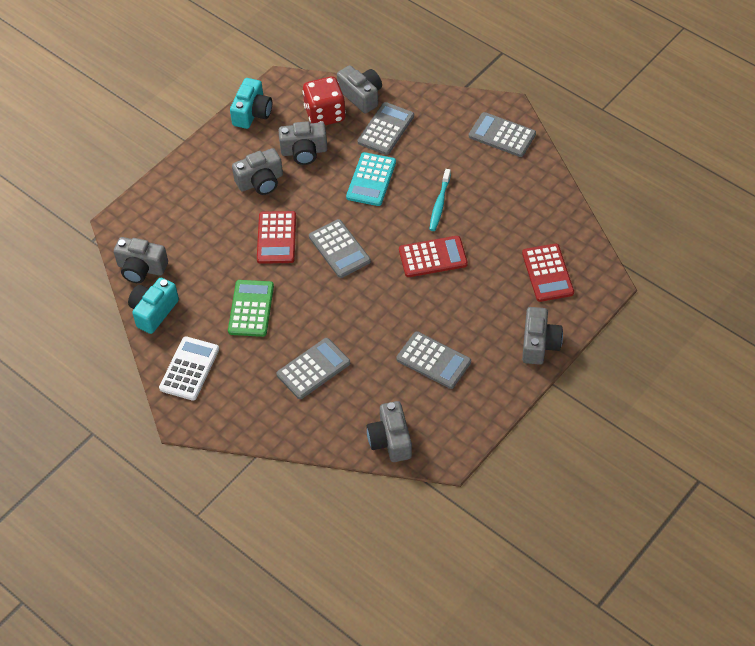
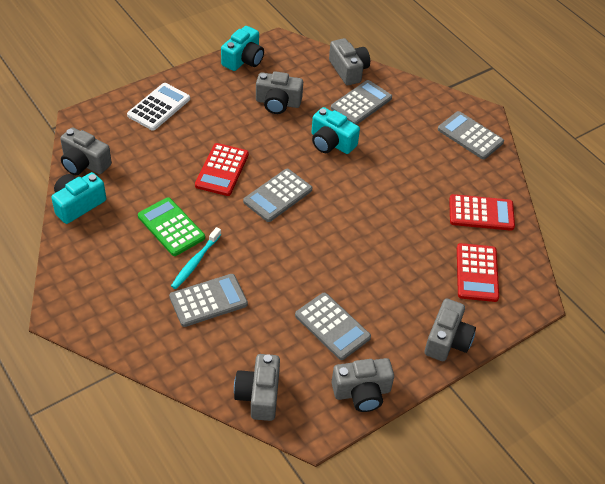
camera: 10 degrees right, 5 degrees down
(189, 369) = (88, 267): white calculator -> white calculator (159, 107)
(251, 309) = (171, 227): green calculator -> green calculator turned 60 degrees counterclockwise
(260, 181) = (227, 118): grey camera -> grey camera (362, 392)
(325, 114) = (309, 77): red dice -> none
(339, 249) = (277, 195): grey calculator -> grey calculator turned 60 degrees clockwise
(371, 180) = (331, 142): turquoise calculator -> turquoise camera
(433, 257) = (366, 227): red calculator -> red calculator (481, 213)
(439, 204) = (389, 180): turquoise toothbrush -> turquoise toothbrush (195, 262)

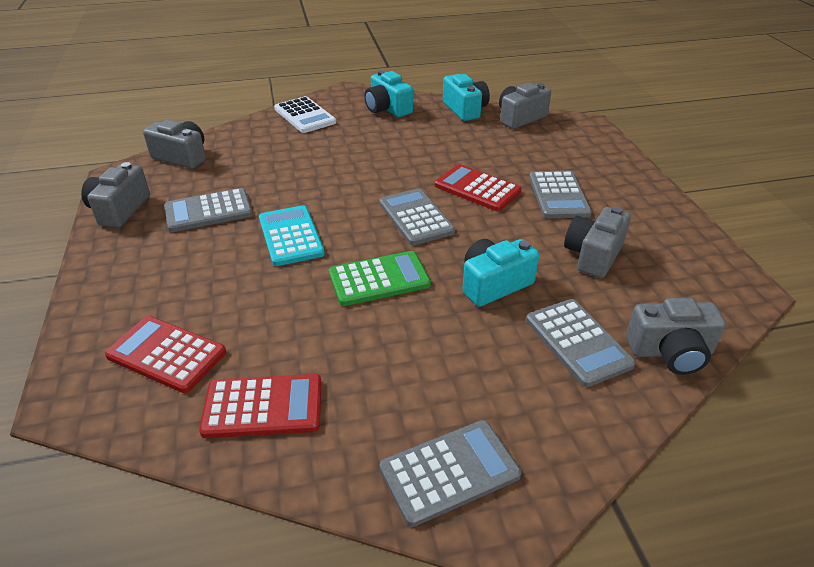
camera: 115 degrees right, 10 degrees down
(159, 107) = (599, 167): white calculator -> white calculator (304, 116)
(171, 227) = (409, 147): green calculator -> green calculator (379, 279)
(195, 262) = (355, 152): turquoise toothbrush -> none
(208, 301) = (304, 151): grey calculator -> grey calculator (558, 195)
(243, 59) = (698, 245): turquoise camera -> turquoise camera (387, 108)
(336, 259) = (291, 236): none -> turquoise calculator
(447, 340) = (106, 287): grey camera -> none
(481, 213) = (263, 407): red calculator -> red calculator turned 120 degrees counterclockwise

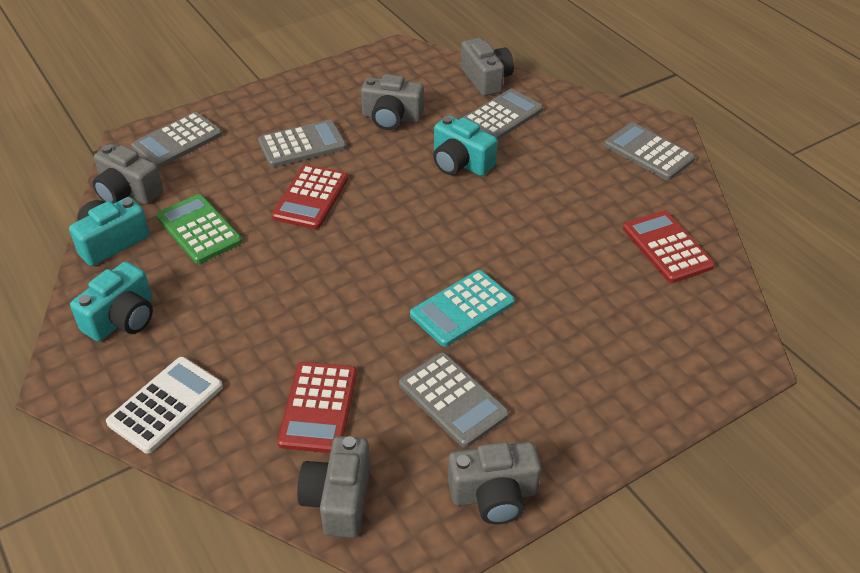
camera: 110 degrees left, 5 degrees up
(166, 354) = (663, 325): red calculator -> red calculator (318, 407)
(379, 279) = (492, 228): green calculator -> green calculator (199, 229)
(416, 217) = (384, 228): grey calculator -> grey calculator (177, 141)

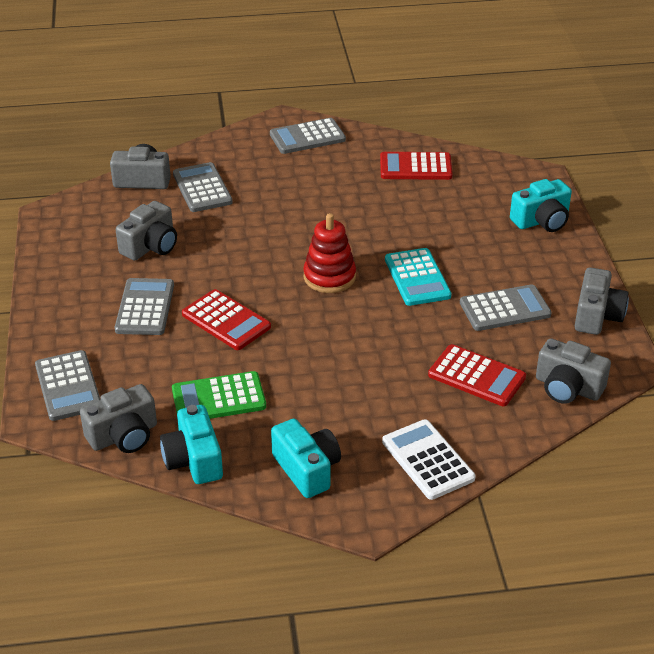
camera: 65 degrees left, 5 degrees down
(420, 243) = (329, 277): none -> red stacking toy
(460, 163) = (246, 228): turquoise camera -> turquoise camera (541, 221)

